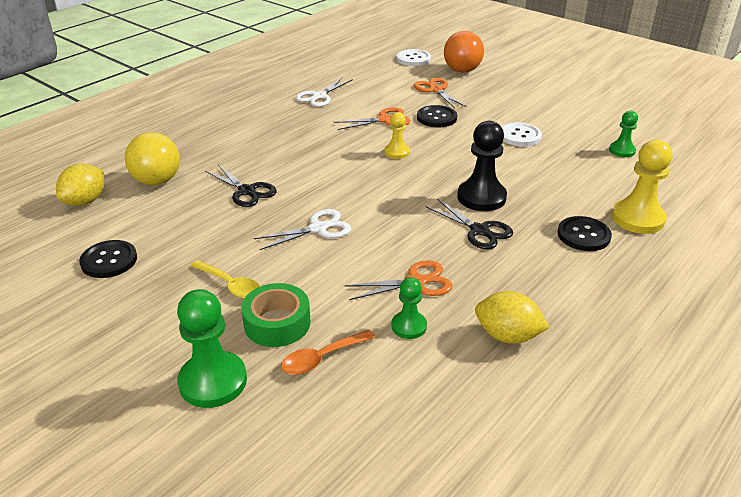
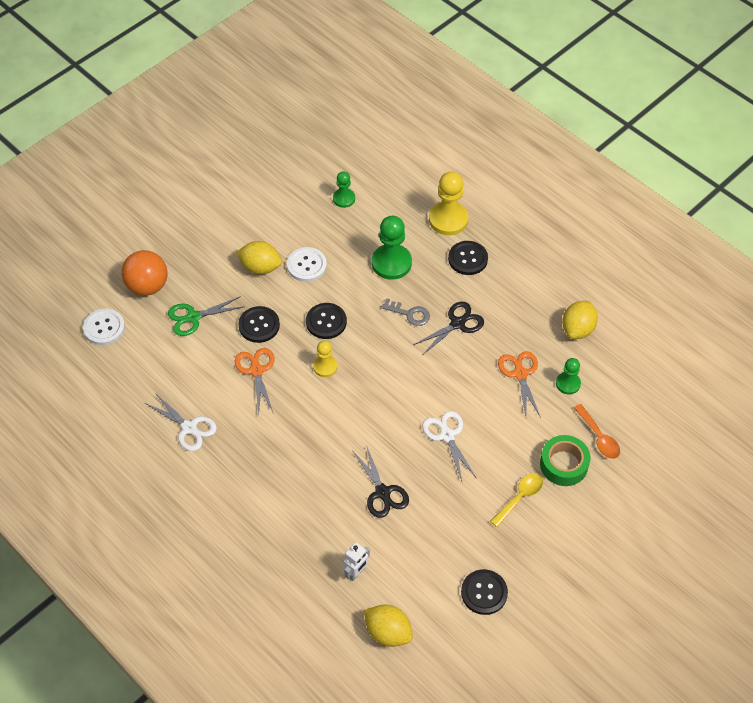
camera: 85 degrees left, 20 degrees up
(157, 181) = (356, 572): yellow ball -> white robot
(213, 381) = (620, 502): green pawn -> green pawn (391, 263)
(246, 191) = (382, 492): black scissors -> black scissors turned 105 degrees clockwise
(435, 90) = (193, 317): orange scissors -> green scissors
(452, 150) = (326, 322): none -> black button
(481, 197) = (409, 314): black pawn -> grey key
(505, 114) = (260, 267): none -> yellow lemon

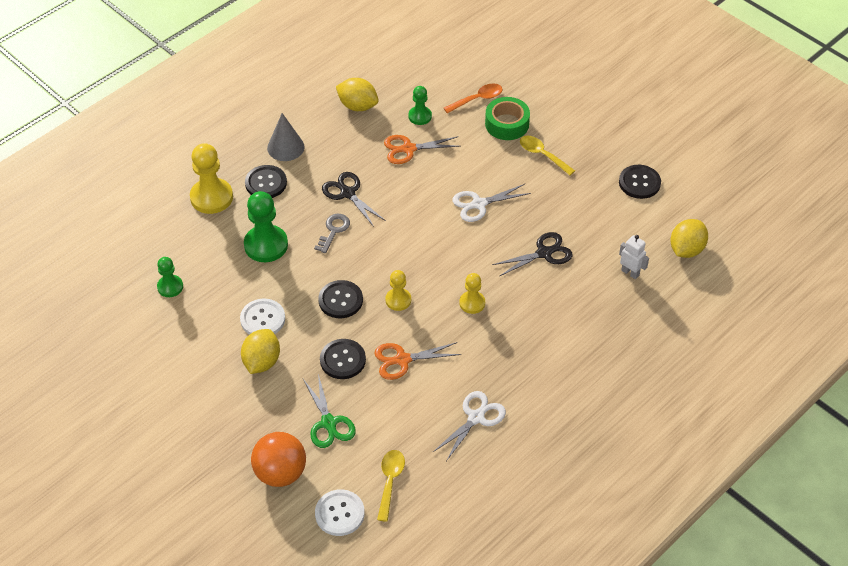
camera: 90 degrees left, 5 degrees down
(130, 362) = (390, 481): none -> yellow spoon
(320, 427) = (472, 303): none -> yellow pawn
(515, 272) = (285, 147): none -> grey cone

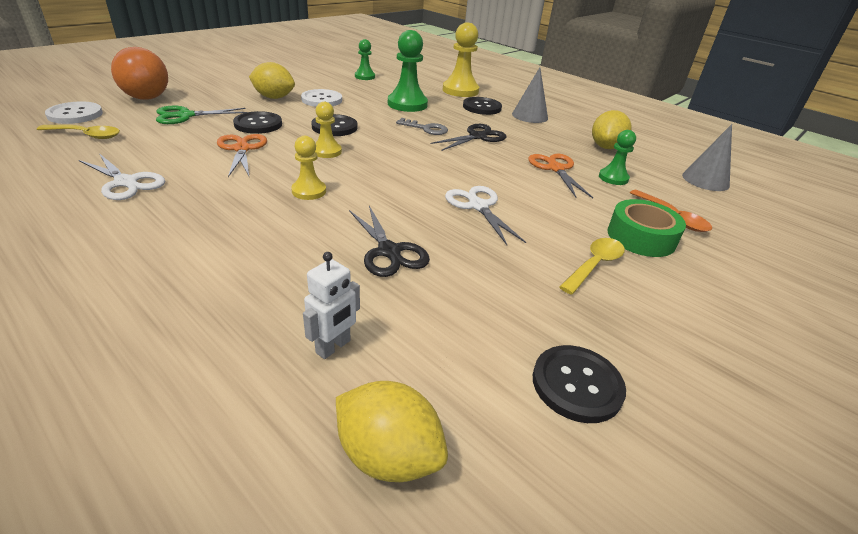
camera: 85 degrees right, 15 degrees down
(415, 60) = (705, 180): none -> grey cone

